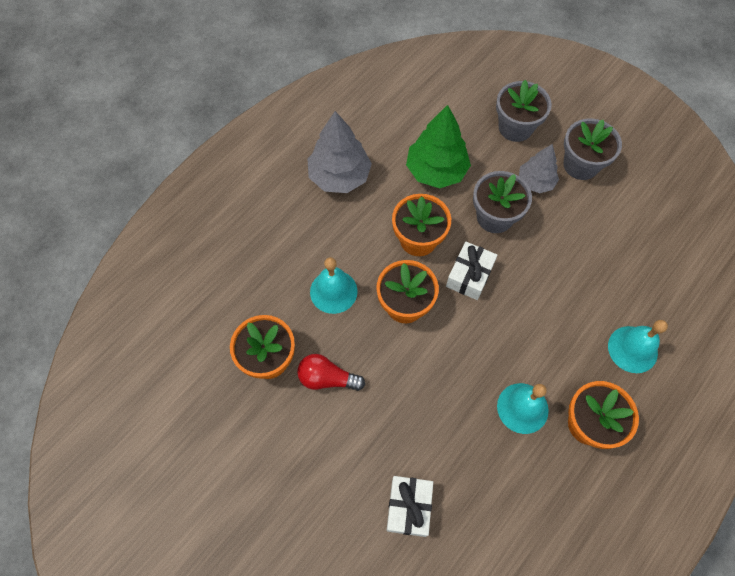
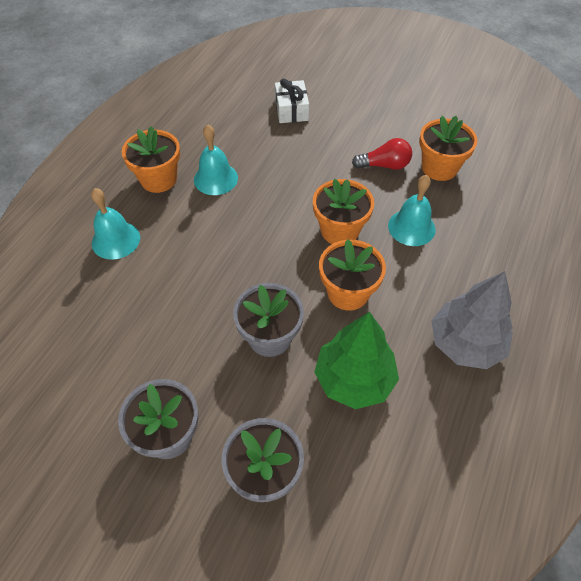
camera: 165 degrees right, 10 degrees down
(469, 275) = (284, 269): white gift -> none
(535, 182) = (227, 394): grey tree -> none

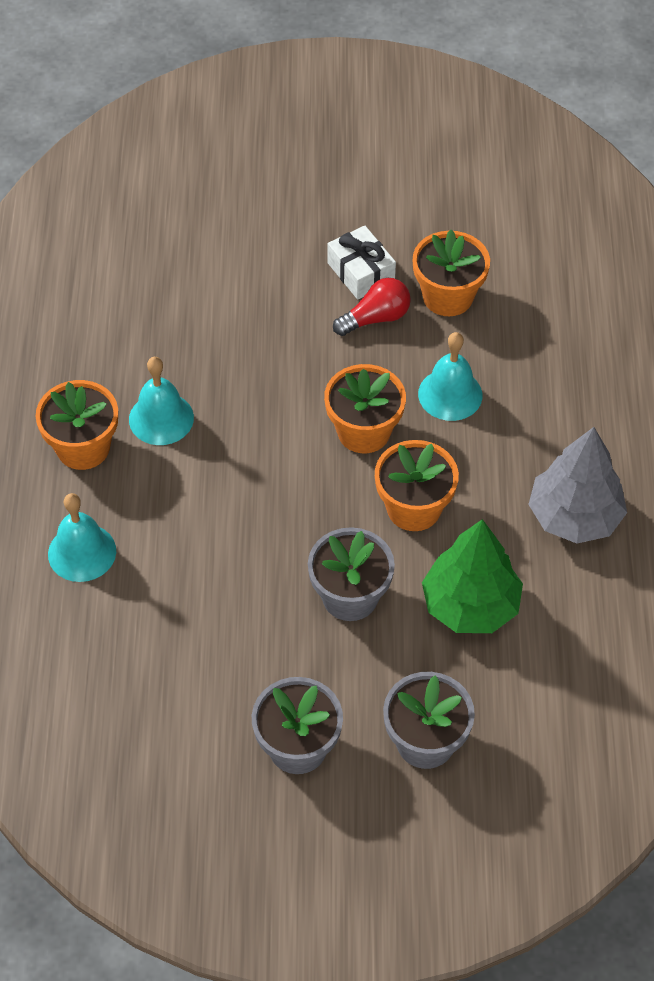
camera: 25 degrees left, 0 degrees up
(291, 110) = (205, 275): white gift -> white gift (361, 272)

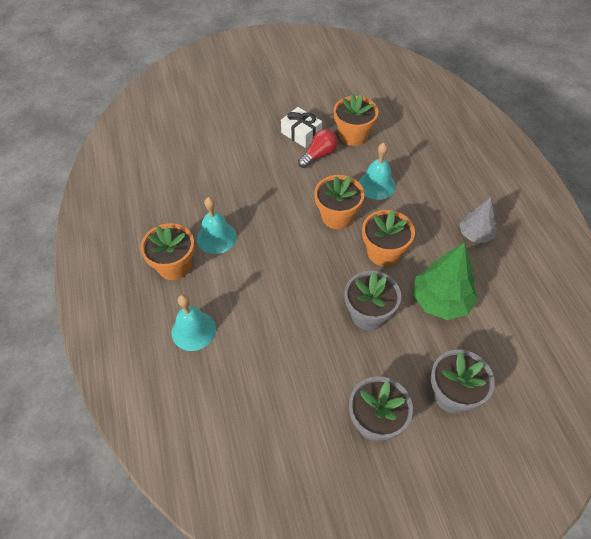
camera: 15 degrees left, 0 degrees up
(574, 517) = (475, 234): grey tree -> grey tree, size x0.63

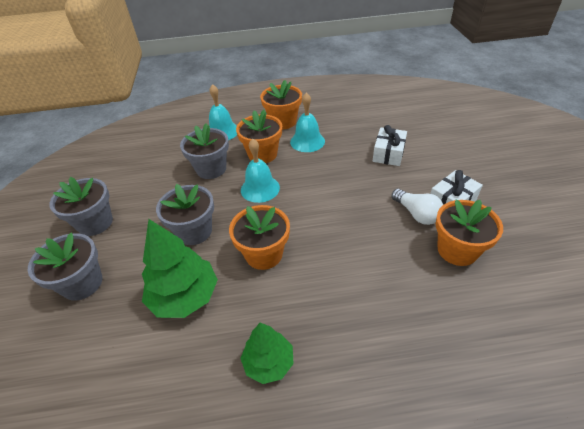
camera: 100 degrees right, 10 degrees down
(237, 170) = (388, 153): none -> white gift
(271, 324) = (211, 169): none -> grey flower pot
(319, 155) = (416, 214): red light bulb -> white light bulb
(337, 216) = (320, 221): orange flower pot -> orange flower pot (262, 154)
(376, 185) = (366, 262): turquoise bell -> turquoise bell (260, 188)
(475, 234) = (268, 362): grey tree -> green tree

